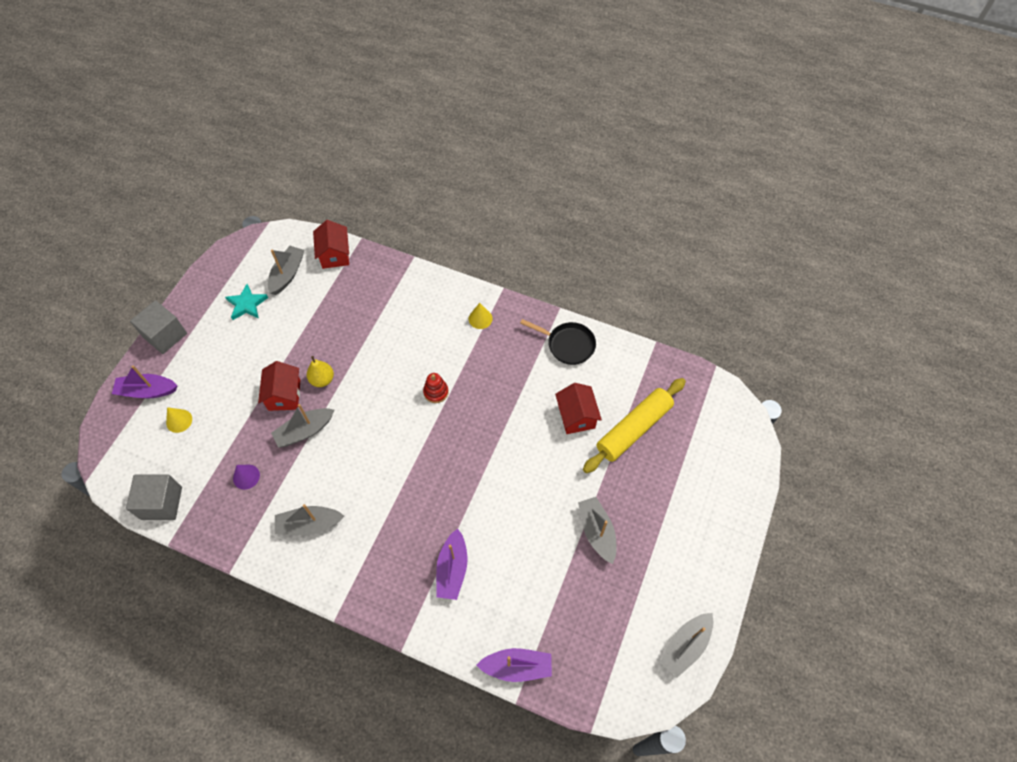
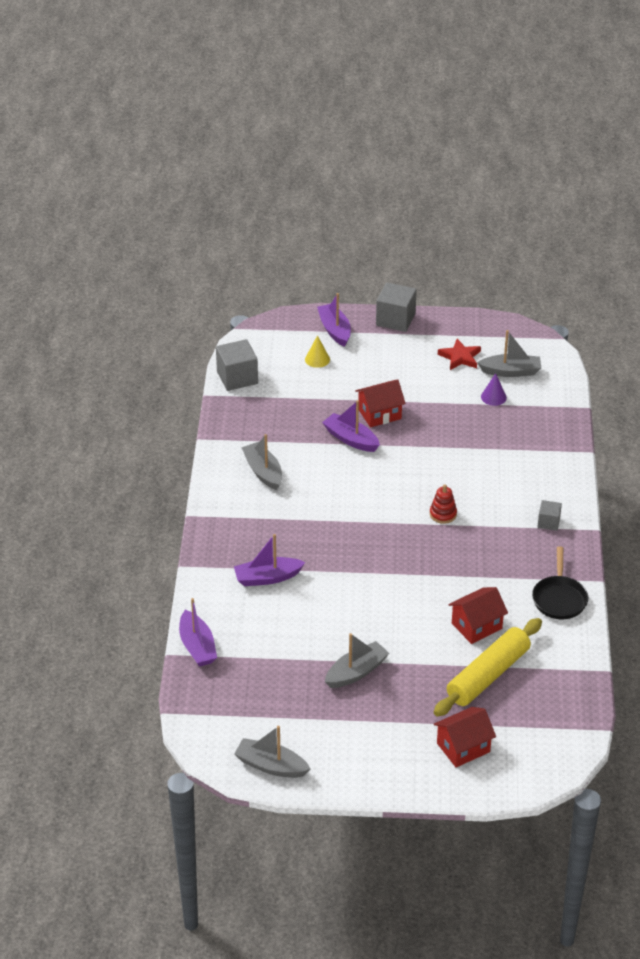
camera: 70 degrees right, 20 degrees down
(246, 476) = (287, 418): purple cone -> purple cone (493, 397)
(247, 304) = (460, 357): turquoise star -> red star
(305, 431) = (351, 439): grey boat -> purple boat
(322, 379) = (410, 433): yellow pear -> none
(335, 254) = (555, 395): red house -> red house (463, 747)
(480, 318) = (548, 522): yellow cone -> grey cube
(633, 429) = (488, 675): yellow rolling pin -> yellow rolling pin turned 75 degrees counterclockwise

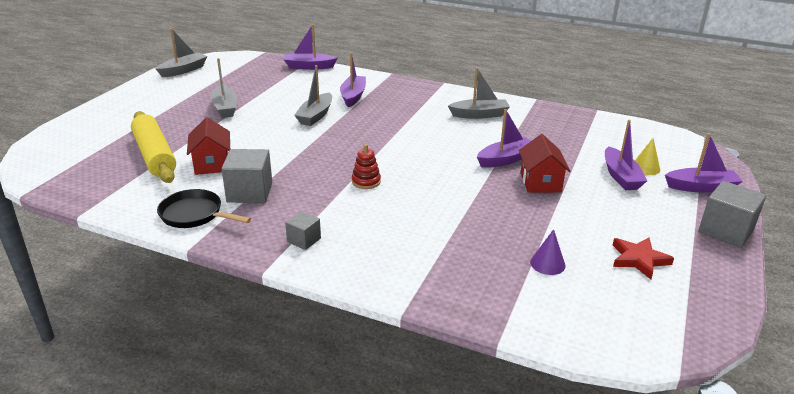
camera: 110 degrees right, 10 degrees down
(237, 377) = (620, 126): grey cube -> grey cube (249, 192)
(342, 372) = (620, 176): none -> purple boat
(463, 747) = (104, 129): red house -> none
(511, 371) = (600, 293): grey boat -> grey boat (315, 116)

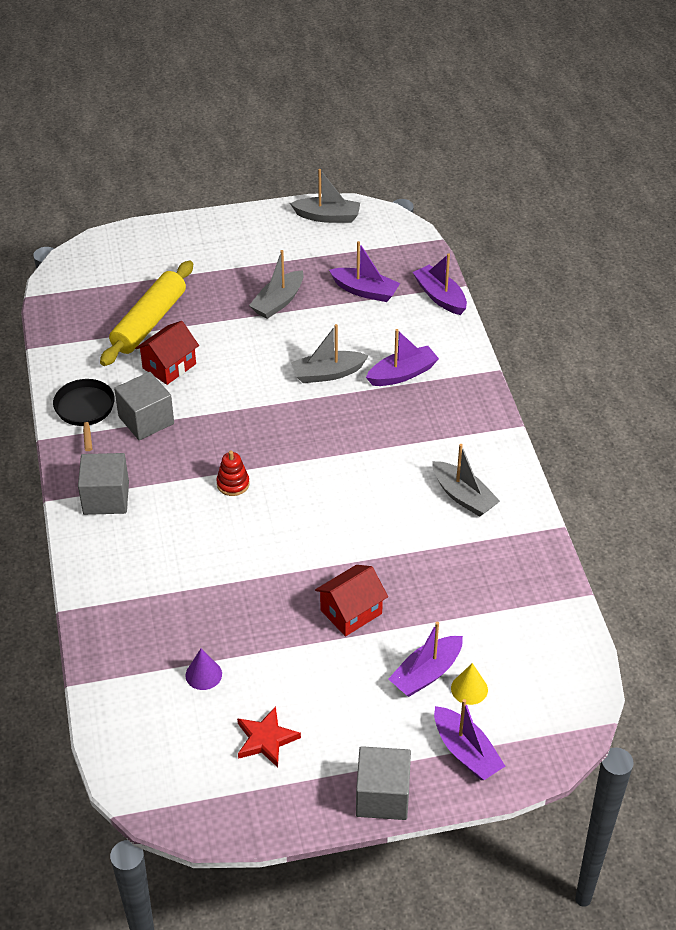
camera: 55 degrees right, 15 degrees up
(304, 240) = (106, 498): grey cube -> grey cube, size x1.78
(506, 159) = (375, 564): purple boat -> purple boat (365, 291)

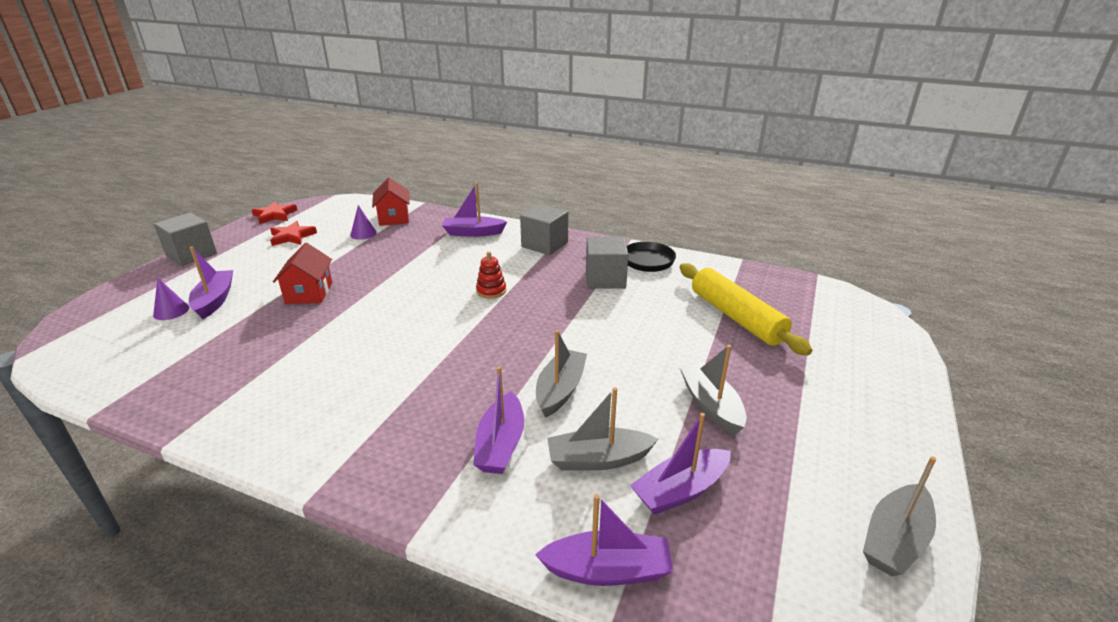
camera: 125 degrees right, 15 degrees down
(169, 366) = (662, 308): red house -> red house (394, 218)
(230, 819) = (275, 215): none -> red star
(463, 496) = (300, 398): grey boat -> grey boat (598, 459)
(466, 752) = (147, 290): purple boat -> purple boat (473, 233)
(469, 689) = (171, 311): yellow cone -> purple cone

